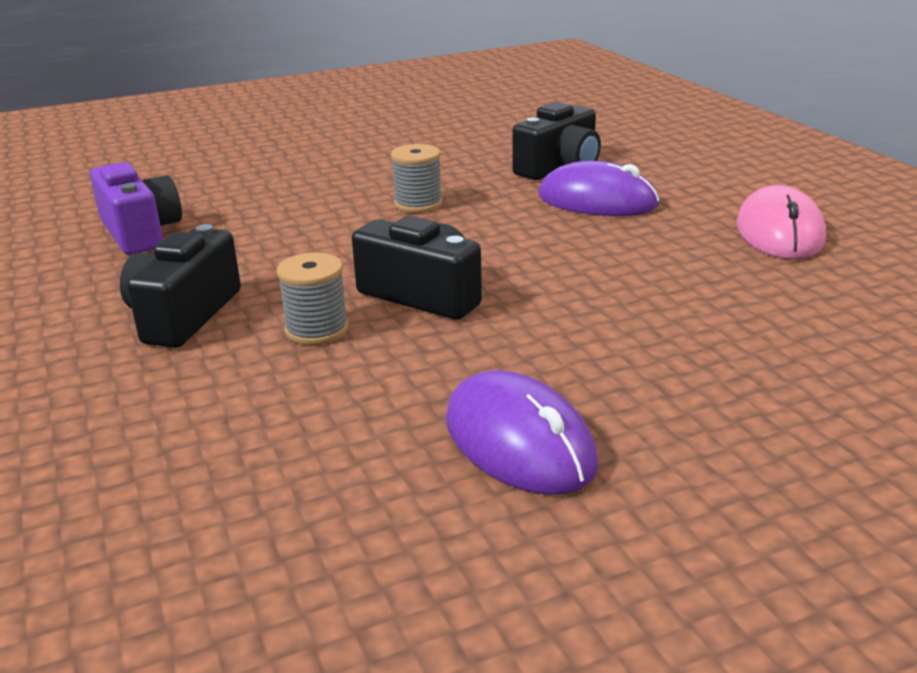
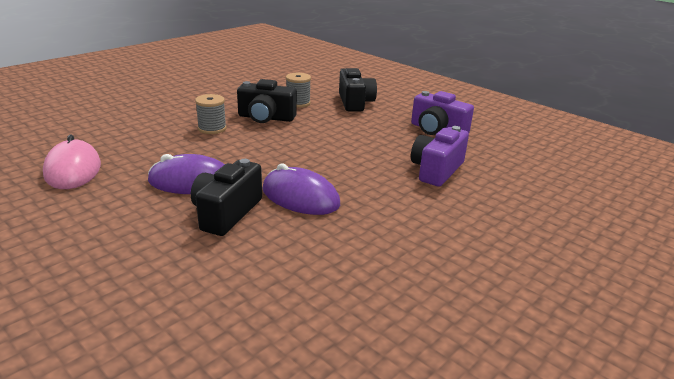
camera: 155 degrees right, 0 degrees up
(255, 181) = (436, 170): none -> purple camera
(418, 204) = (310, 164): grey spool -> grey spool (212, 128)
(519, 441) = (208, 85): purple mouse -> purple mouse (300, 197)

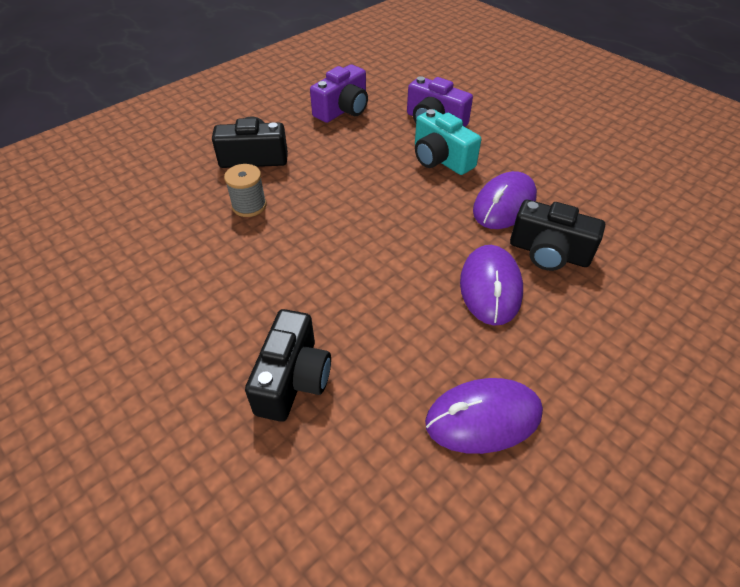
camera: 85 degrees left, 20 degrees up
(72, 169) = (483, 418): pink mouse -> purple mouse
(212, 128) = (337, 285): grey spool -> none
(266, 118) = (301, 234): black camera -> black camera (293, 379)
(370, 170) = (440, 159): none -> turquoise camera

